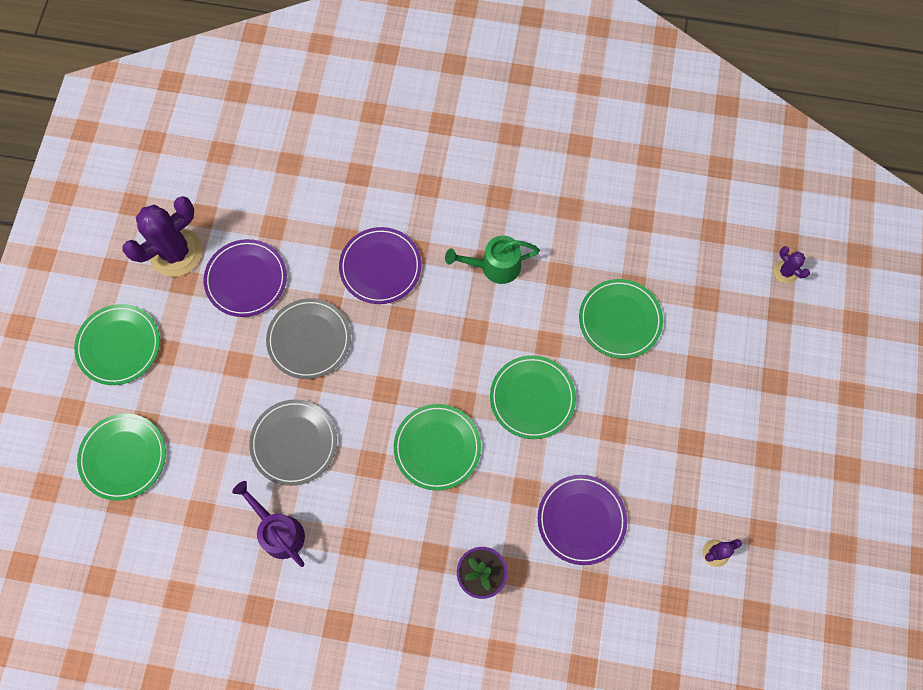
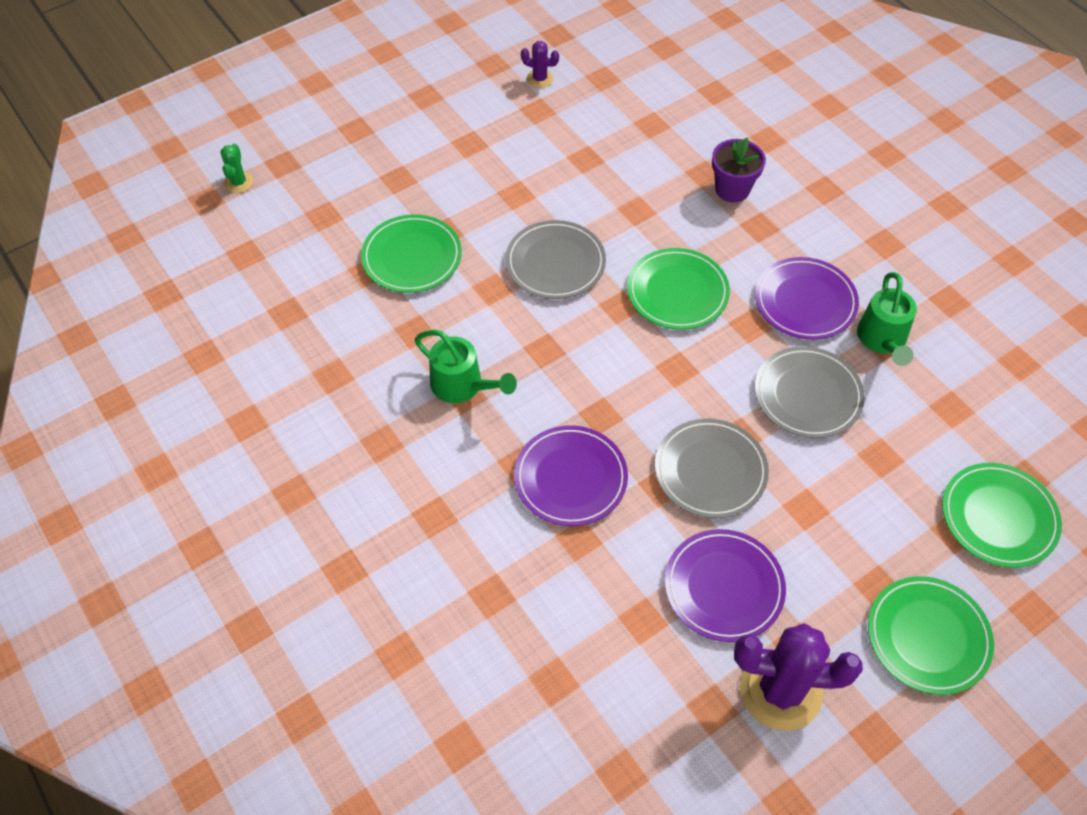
camera: 135 degrees left, 15 degrees down
(278, 531) = (883, 341): purple watering can -> green watering can
(532, 398) = (555, 263): green plate -> grey plate
(581, 520) = (613, 163): purple plate -> purple plate (805, 301)
(785, 272) = (238, 182): purple cactus -> green cactus

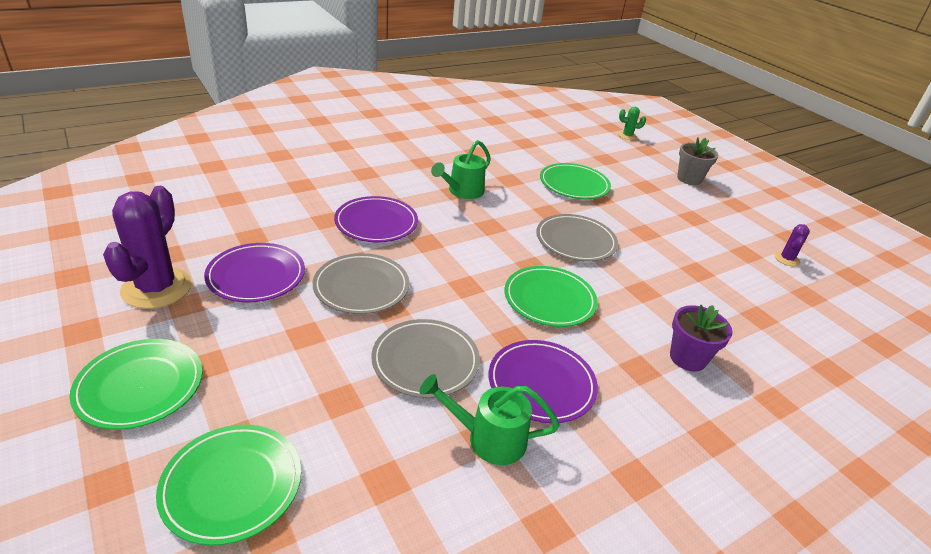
camera: 90 degrees right, 20 degrees down
(366, 131) = (689, 179): none -> grey flower pot

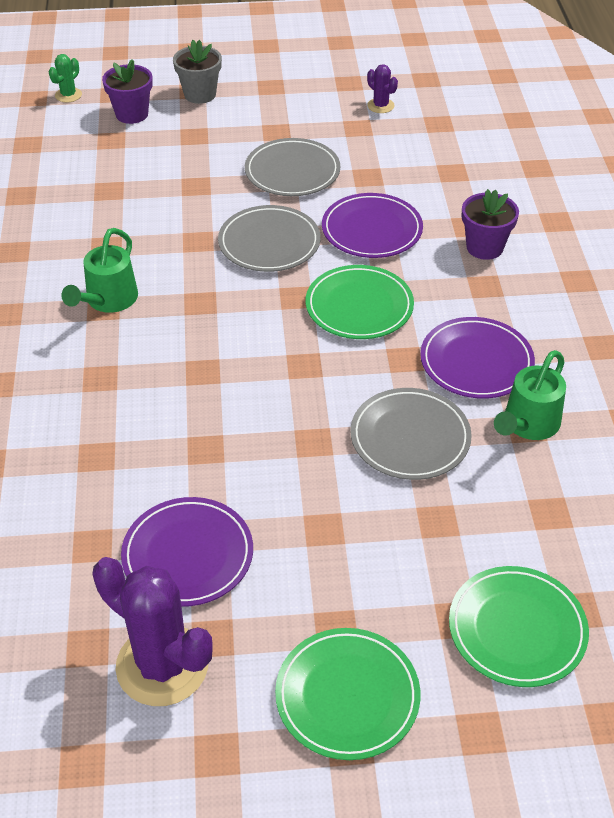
camera: 60 degrees left, 10 degrees up
(361, 287) = (261, 457): grey plate -> grey plate (292, 172)
(376, 223) = (132, 407): purple plate -> purple plate (372, 230)
(462, 192) = (108, 301): green watering can -> green watering can turned 45 degrees clockwise
(574, 184) = (153, 194): green plate -> none
(637, 160) = (132, 114): none -> purple flower pot

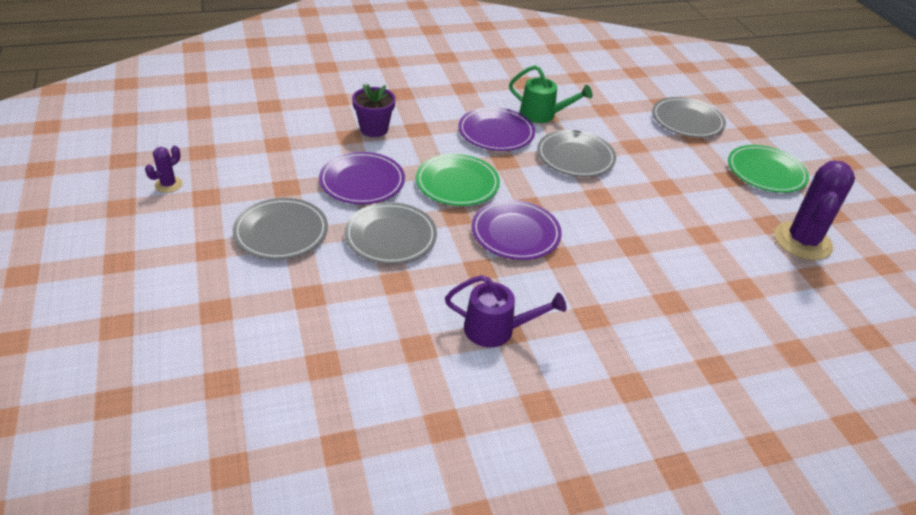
camera: 105 degrees left, 5 degrees down
(68, 95) = (108, 452): green cactus -> none
(108, 301) = (497, 330): green watering can -> purple watering can
(132, 114) = (165, 373): purple flower pot -> none
(188, 555) = (722, 241): purple plate -> purple plate (515, 233)
(200, 94) = (127, 317): grey flower pot -> none
(517, 629) = (687, 121): green plate -> grey plate

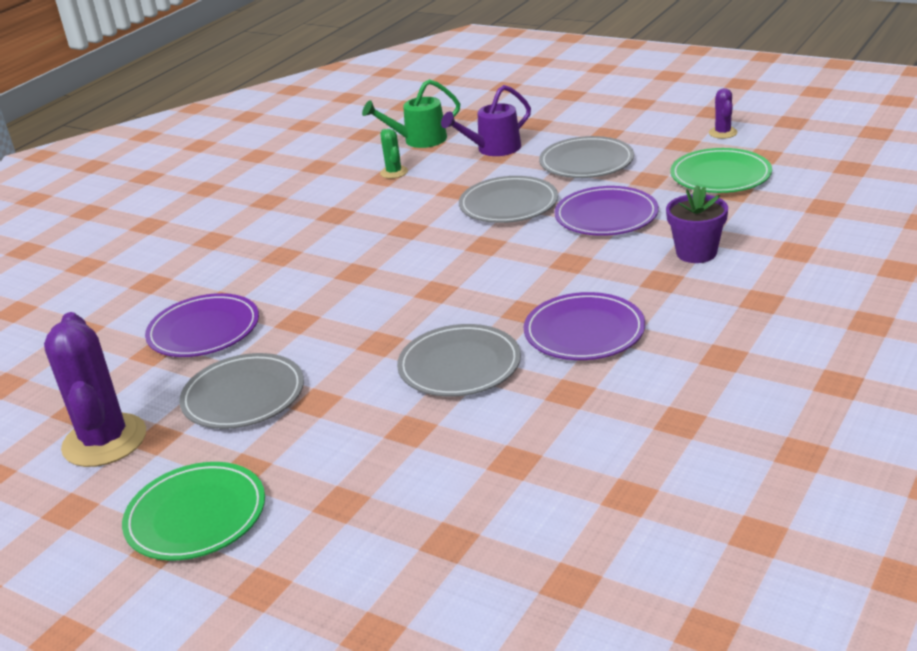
camera: 145 degrees right, 10 degrees down
(402, 347) = (394, 172): none -> green cactus
(457, 183) = (529, 265): green plate -> green plate (720, 176)
(497, 330) = (343, 211): purple watering can -> purple watering can (493, 149)
(515, 233) = (416, 265): purple plate -> purple plate (204, 330)
(543, 115) = (574, 391): green watering can -> green watering can (418, 140)
(687, 121) = (379, 531): grey plate -> grey plate (243, 396)

